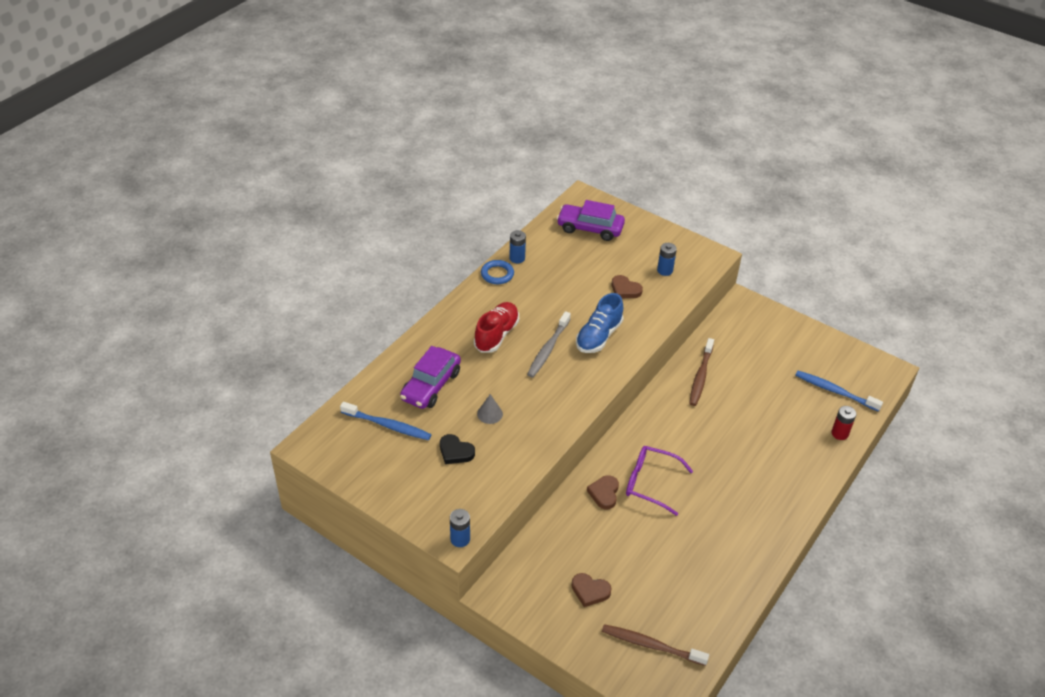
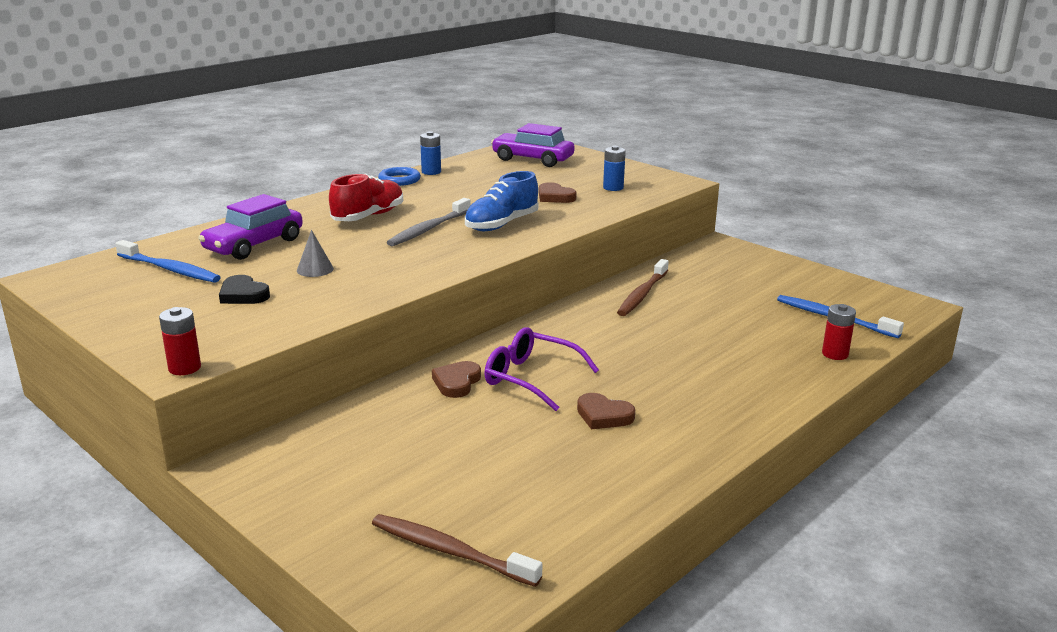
camera: 10 degrees right, 20 degrees down
(460, 539) = (184, 368): blue battery -> red battery
(590, 591) = (380, 478): brown heart -> brown heart (603, 415)

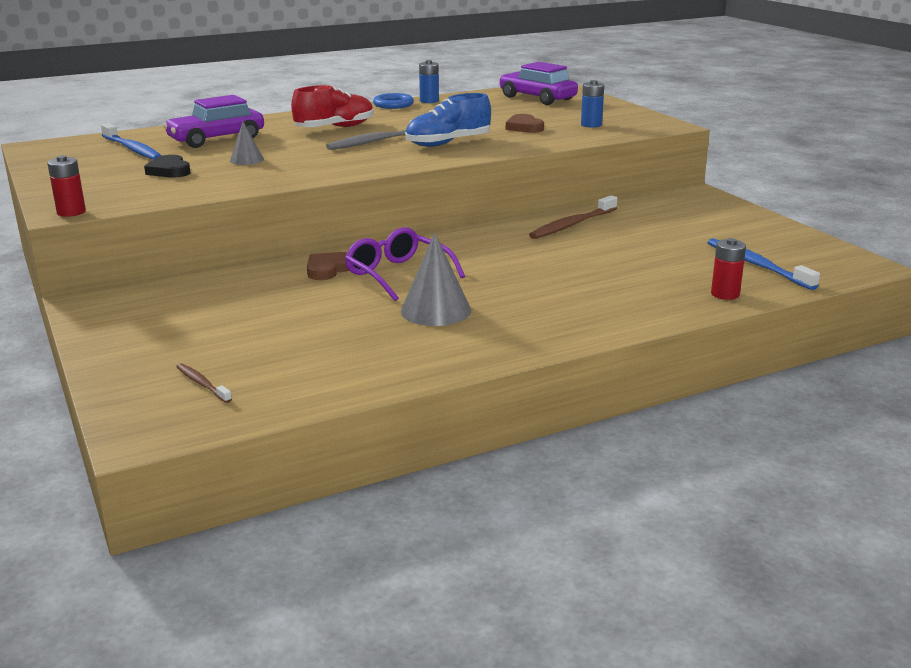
camera: 20 degrees right, 0 degrees up
(450, 552) = (202, 384): brown toothbrush -> brown toothbrush, size x0.55
(603, 415) = (436, 310): brown heart -> grey cone

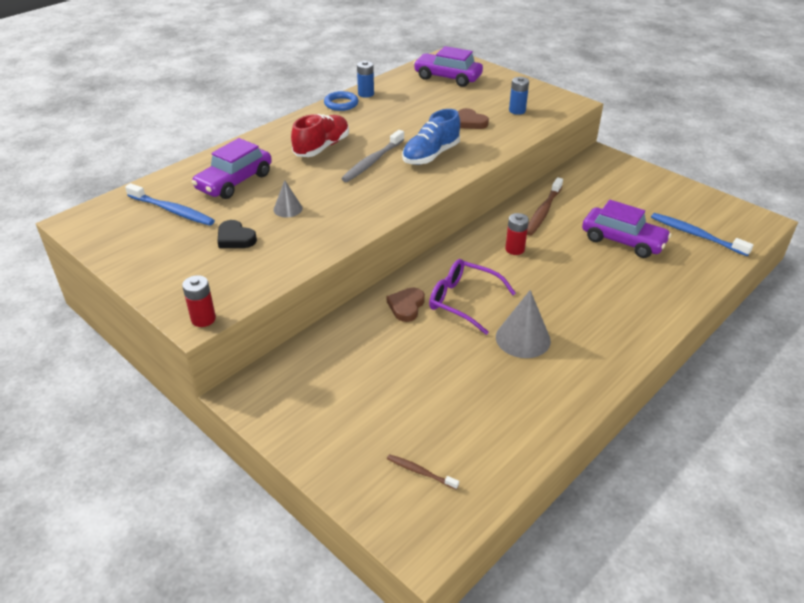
camera: 20 degrees left, 15 degrees up
(650, 257) = (623, 241): none -> purple car
(725, 294) = (698, 273): red battery -> red battery (514, 249)

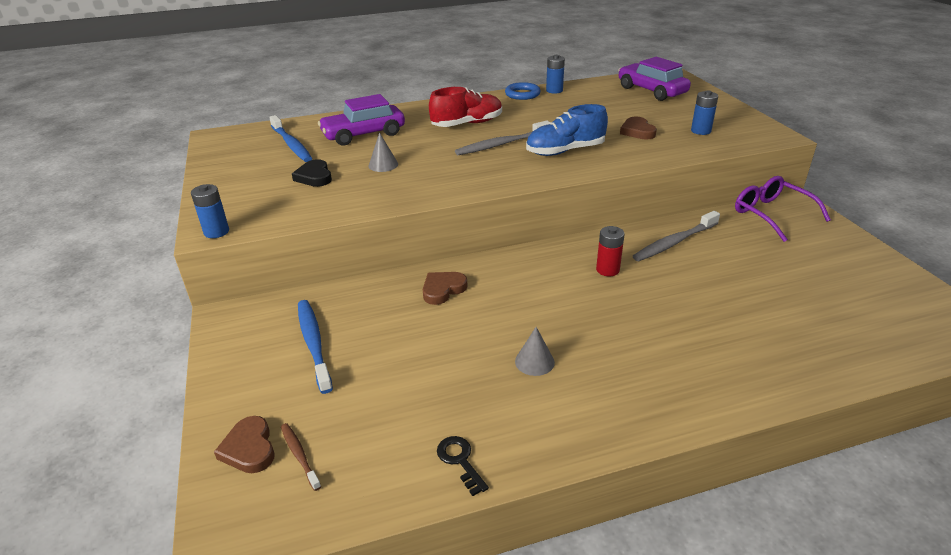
camera: 30 degrees right, 5 degrees down
(203, 319) = (216, 232): red battery -> blue battery
(377, 484) = (249, 448): none -> brown heart
(463, 301) = (504, 303): purple glasses -> purple glasses (771, 214)
(523, 338) = (534, 361): grey cone -> grey cone, size x0.58
(534, 427) = (460, 461): none -> black key
(543, 211) = (674, 242): brown toothbrush -> grey toothbrush
(623, 241) = (750, 298): purple car -> none
(696, 235) = (861, 319): blue toothbrush -> blue toothbrush (314, 344)

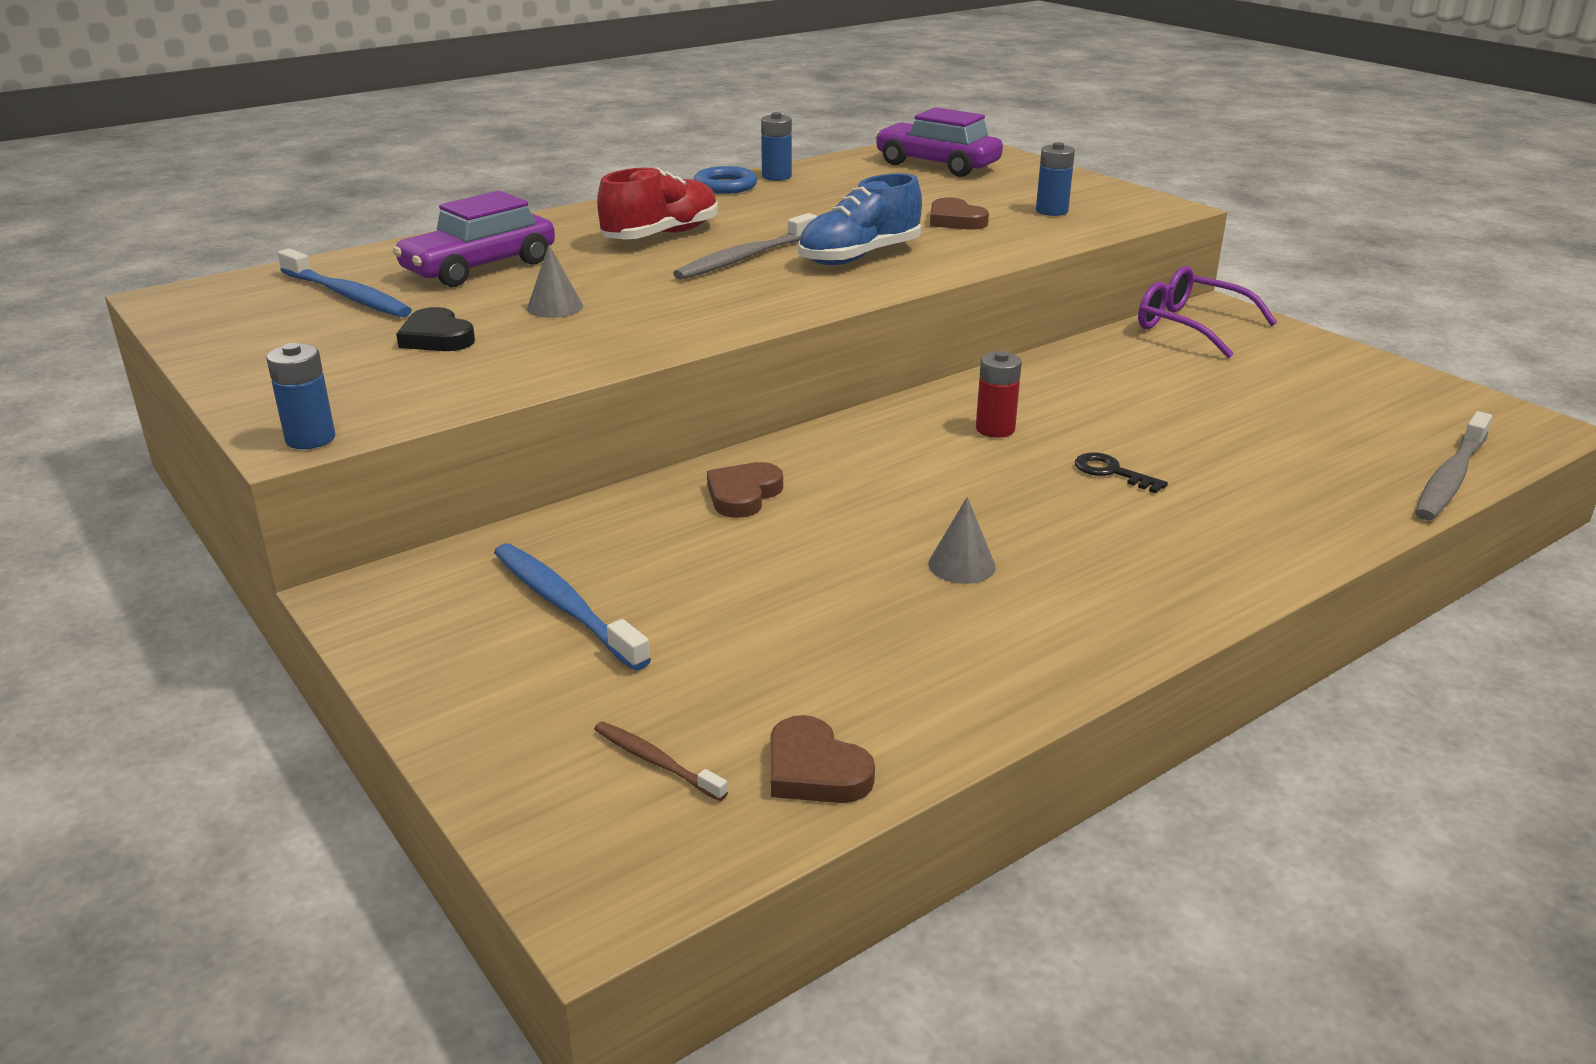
camera: 20 degrees left, 5 degrees down
(249, 448) = (556, 772): brown heart -> brown heart (815, 770)
(460, 461) = (932, 712): black key -> black key (1111, 472)
(674, 242) = (1073, 379): grey toothbrush -> grey toothbrush (1450, 477)

